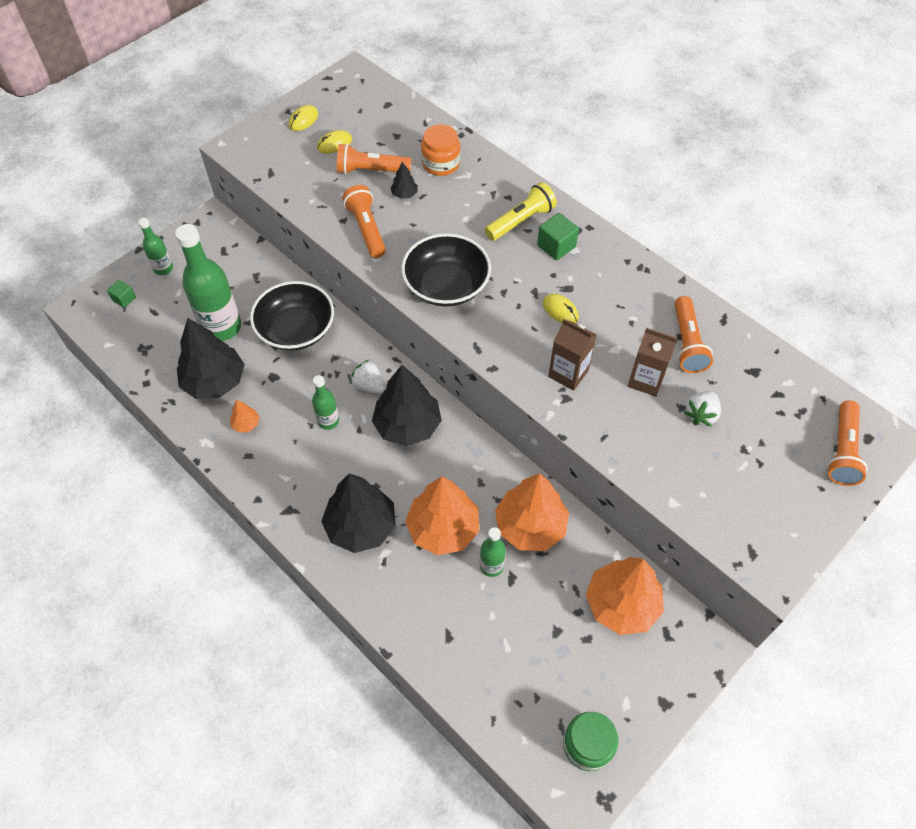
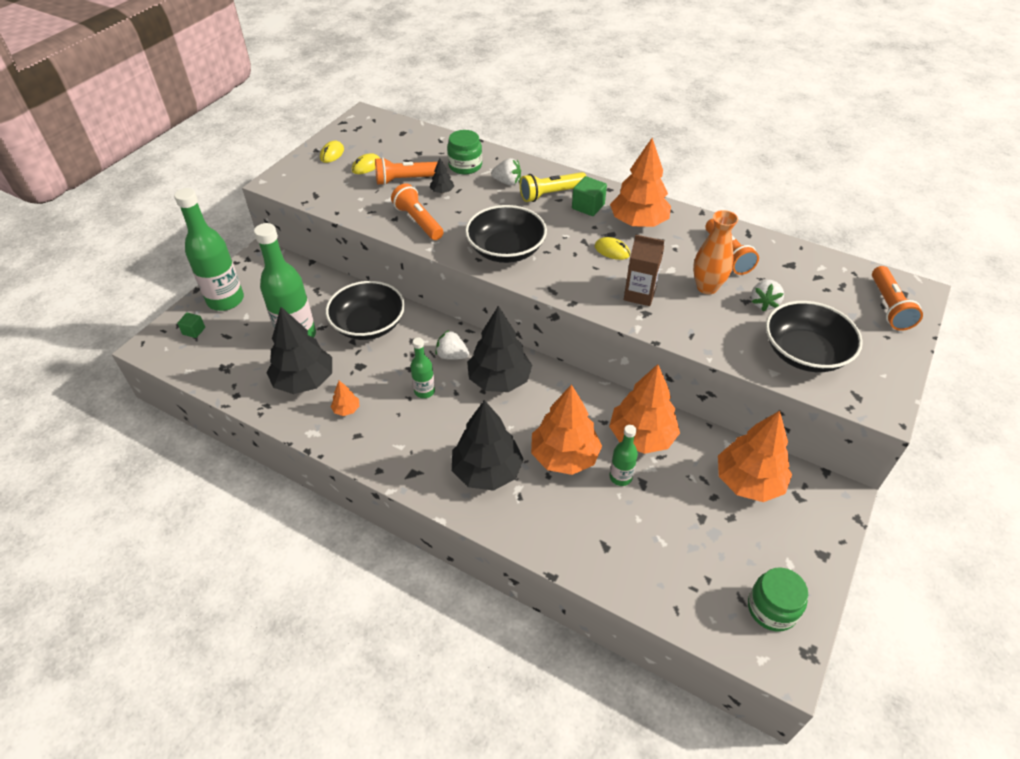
camera: 15 degrees left, 10 degrees down
(163, 268) = (225, 300): green bottle -> green bottle, size x1.95
(441, 163) = (465, 166): orange jar -> green jar
(479, 195) = (507, 182): none -> white strawberry
(521, 221) = (550, 194): yellow flashlight -> yellow flashlight turned 150 degrees counterclockwise
(604, 279) = (638, 222): none -> orange tree
(646, 380) = (707, 287): brown carton -> orange vase
(718, 487) = (804, 353): none -> black bowl

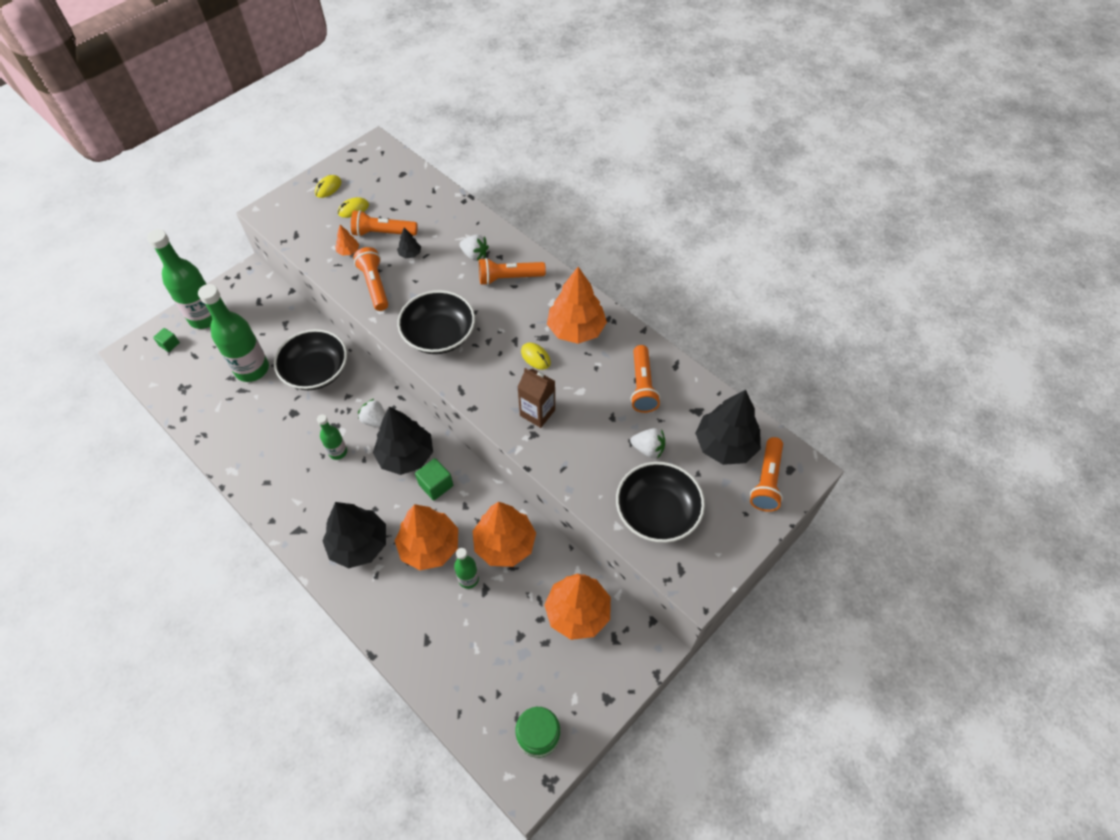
camera: 15 degrees right, 10 degrees up
(304, 381) = (242, 417): black tree -> black tree (725, 445)
(346, 409) = (267, 454): orange tree -> orange tree (348, 251)
(465, 166) = (444, 227): green jar -> none
(550, 194) = (509, 278): yellow flashlight -> orange flashlight
(588, 206) = (537, 300): green cube -> green cube (436, 485)
(707, 287) = (604, 418): orange vase -> none
(764, 303) = (648, 449): white strawberry -> white strawberry turned 105 degrees counterclockwise

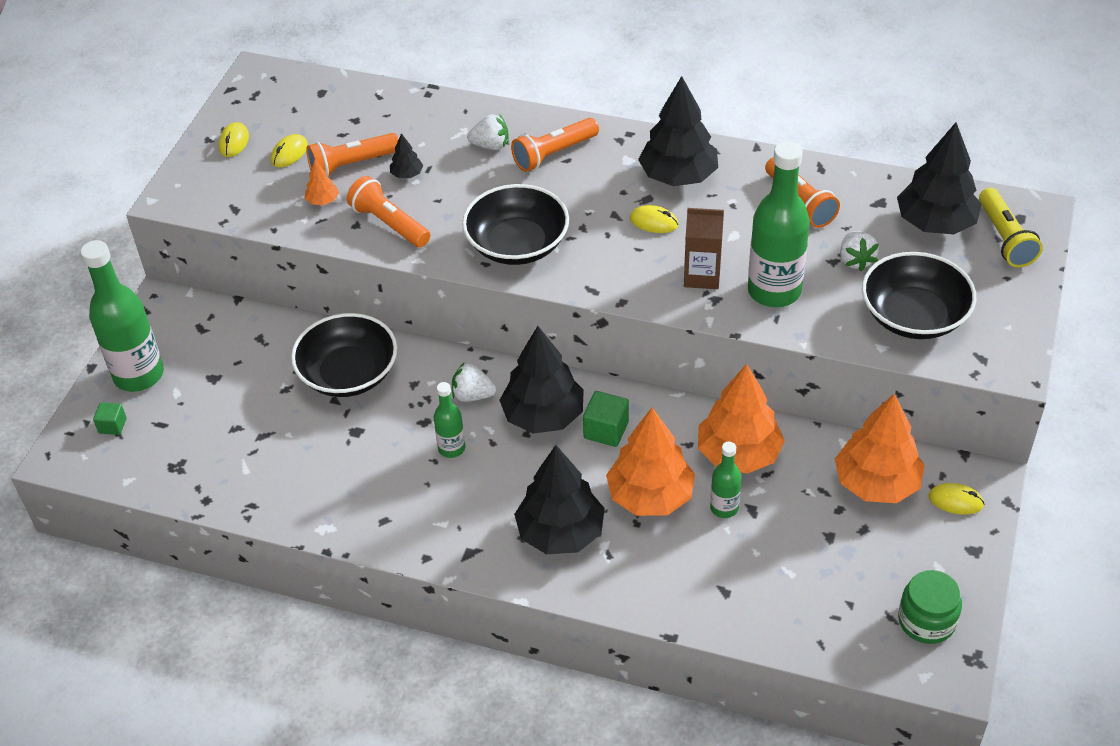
camera: 25 degrees left, 10 degrees down
(252, 369) = (257, 406): green bottle -> green bottle (774, 291)
(576, 329) = (678, 176): orange tree -> black tree
(621, 654) = (955, 501): none -> yellow mouse
(648, 449) = (855, 260): white strawberry -> white strawberry turned 90 degrees clockwise
(766, 481) = (1004, 238): orange flashlight -> yellow flashlight

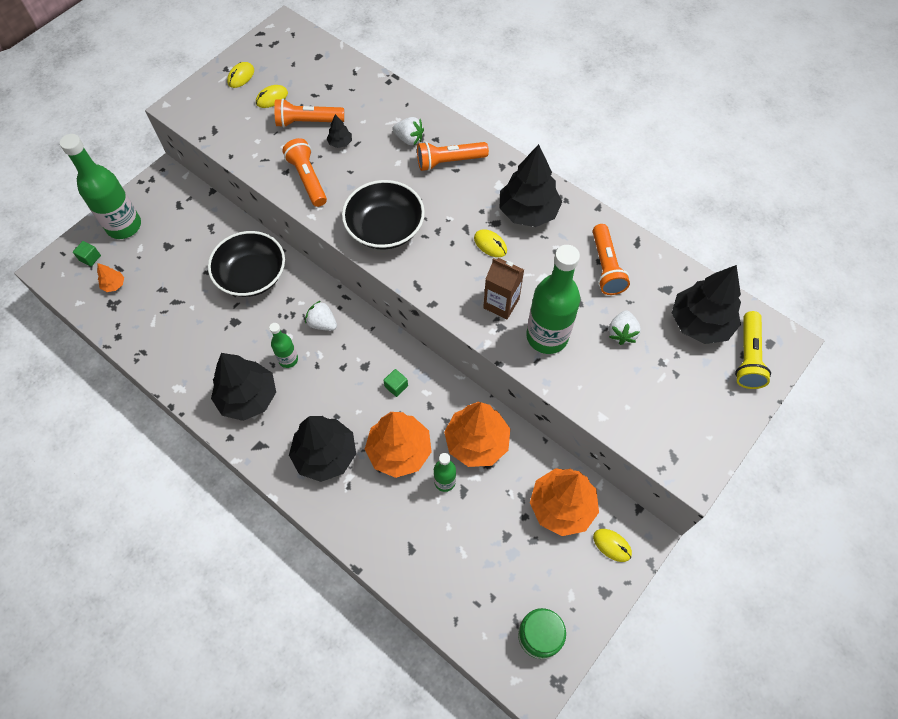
camera: 20 degrees right, 15 degrees up
(323, 201) = (274, 144): orange tree -> orange tree (114, 285)
(543, 416) = (360, 358): black tree -> black tree (248, 397)
(606, 430) = (396, 386): green cube -> green cube, size x0.64
(914, 316) = (640, 399): black bowl -> none

